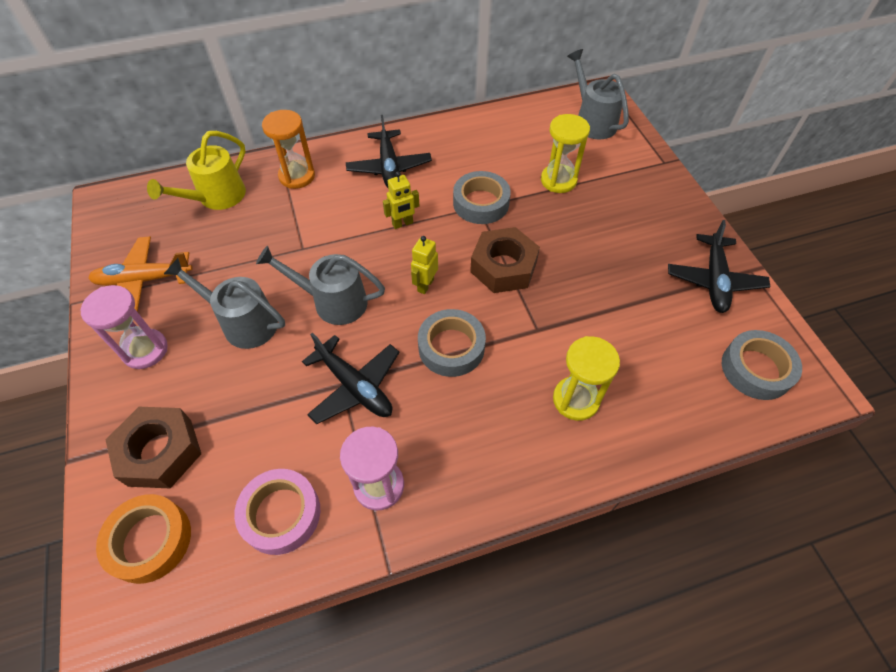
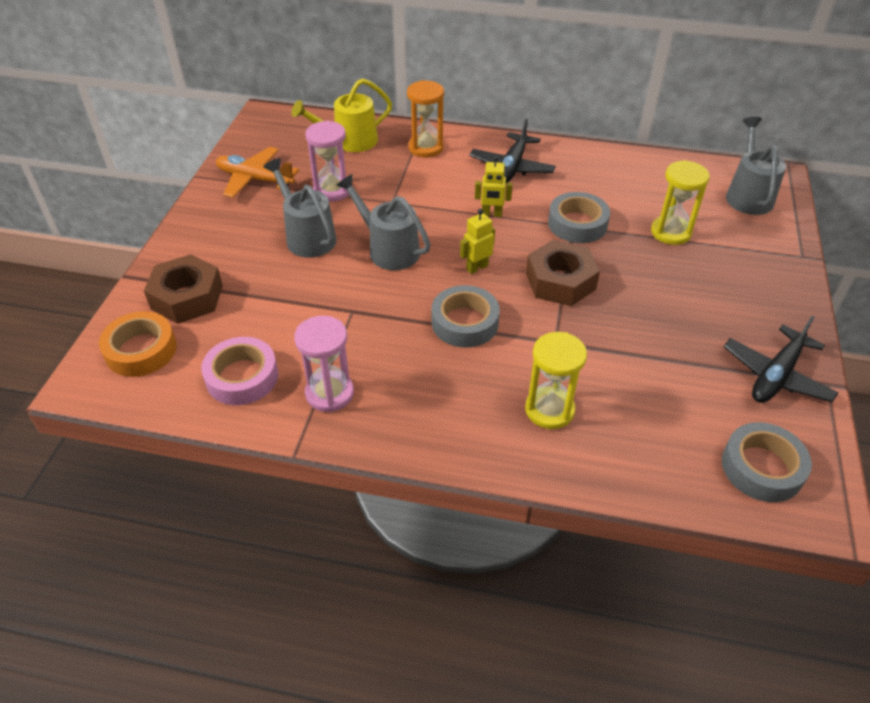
camera: 30 degrees right, 10 degrees down
(145, 350) = (223, 226): pink hourglass -> pink hourglass (332, 190)
(355, 386) = (362, 316): black plane -> none

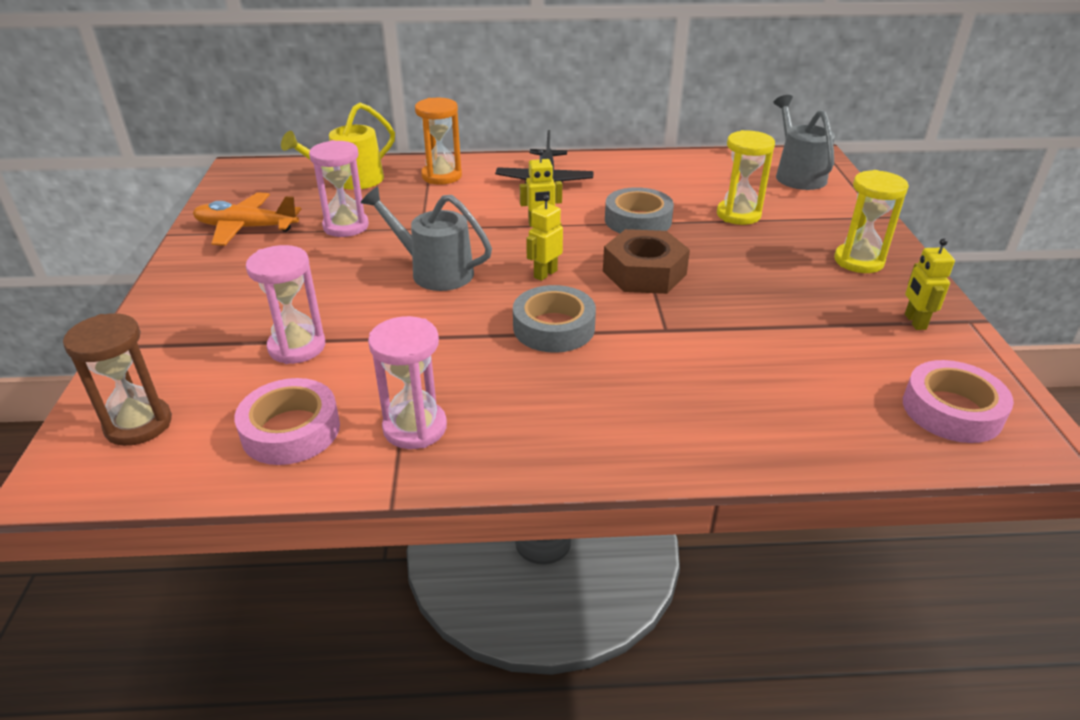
camera: 15 degrees left, 10 degrees down
(141, 350) = (138, 424): orange tape -> brown hourglass
(187, 297) = (190, 356): brown nut -> none
(264, 303) = (297, 347): none -> pink hourglass
(307, 236) = (329, 273): grey watering can -> none
(549, 410) = (691, 397): yellow hourglass -> yellow hourglass (858, 261)
(762, 468) = (952, 410): grey tape -> pink tape
(776, 375) = (914, 322): black plane -> yellow robot

